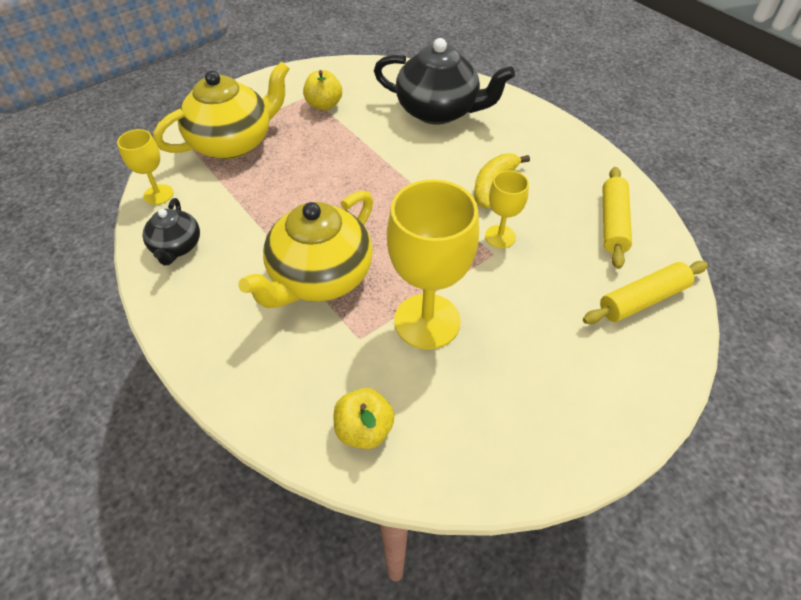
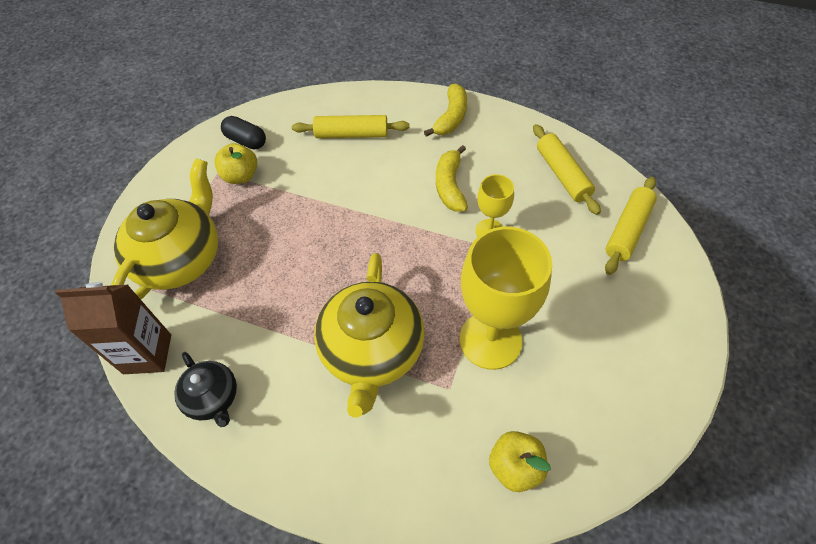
camera: 30 degrees left, 5 degrees up
(158, 194) = (147, 354): yellow goblet -> brown carton
(349, 82) = (246, 141): none -> black capsule
(439, 111) = (351, 134): black teapot -> yellow rolling pin
(540, 133) = (451, 117): none -> yellow banana

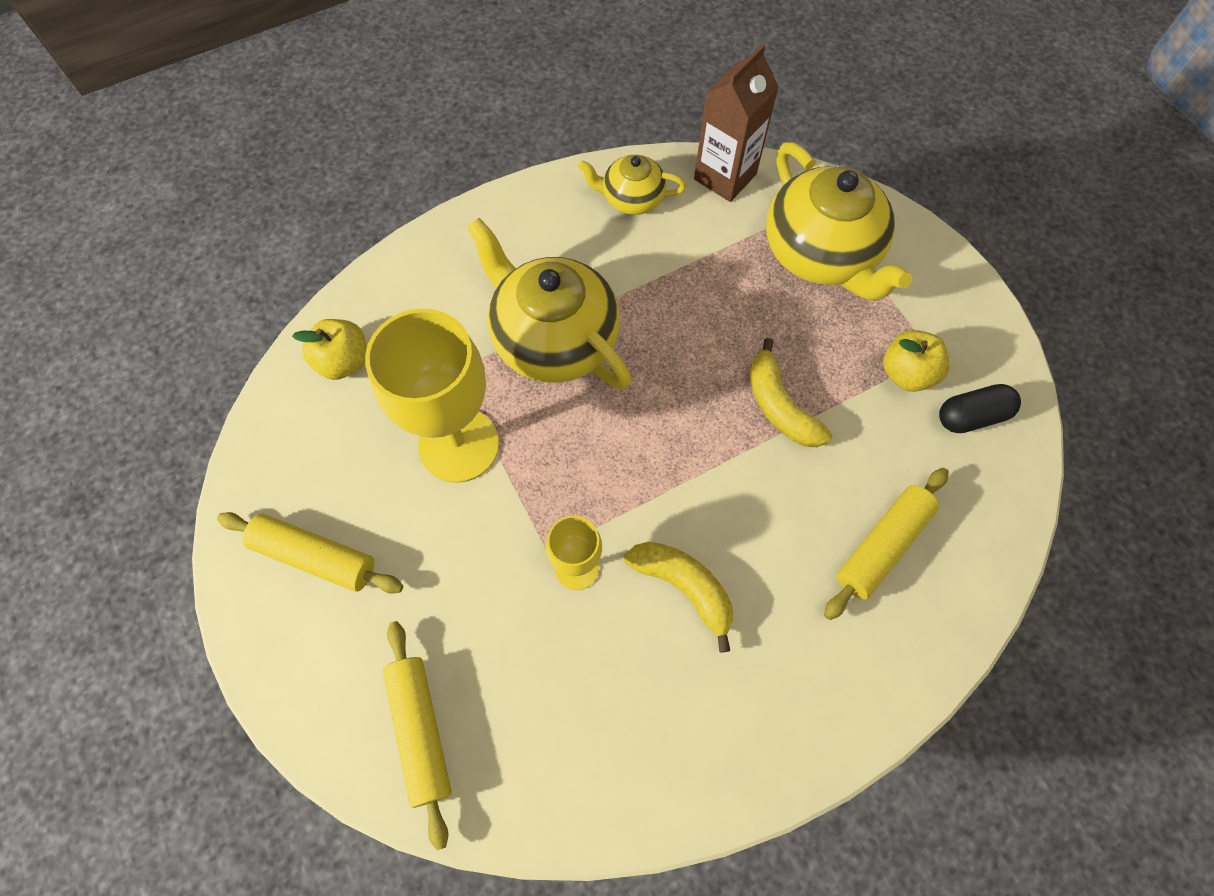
camera: 130 degrees right, 10 degrees up
(213, 398) = (631, 198): black teapot -> yellow teapot
(451, 117) = (807, 707): yellow banana -> yellow banana (779, 406)
(562, 174) = (571, 749): yellow rolling pin -> yellow rolling pin (315, 556)

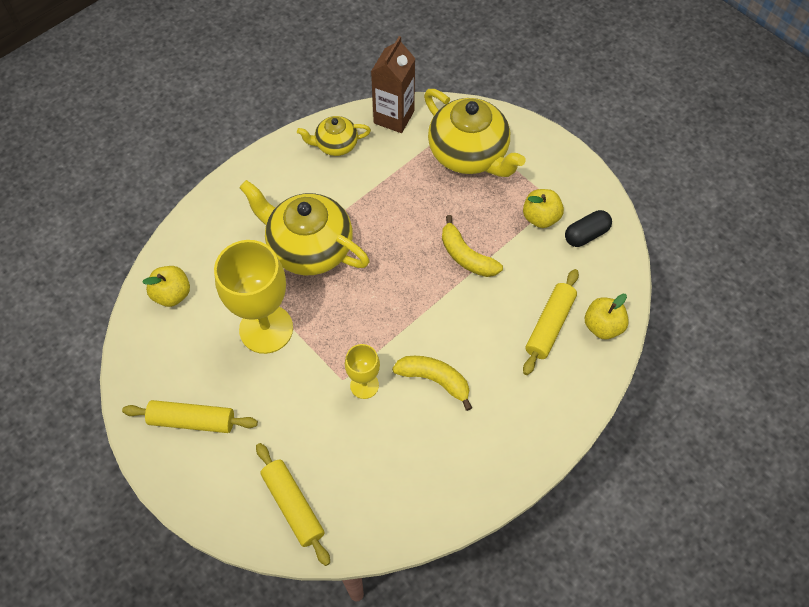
camera: 15 degrees left, 5 degrees down
(966, 568) = (602, 326): none -> yellow apple

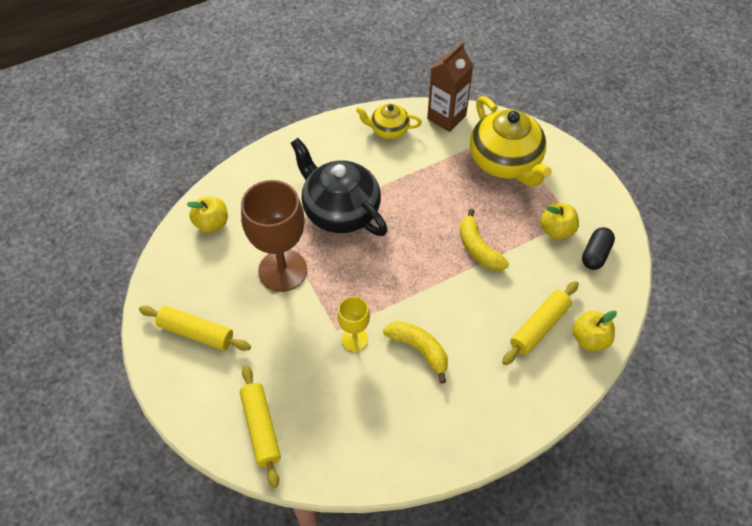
camera: 15 degrees right, 5 degrees down
(266, 329) = (282, 270): yellow goblet -> brown goblet
(309, 247) = (340, 210): yellow teapot -> black teapot
(586, 234) = (595, 254): black capsule -> black capsule turned 45 degrees counterclockwise

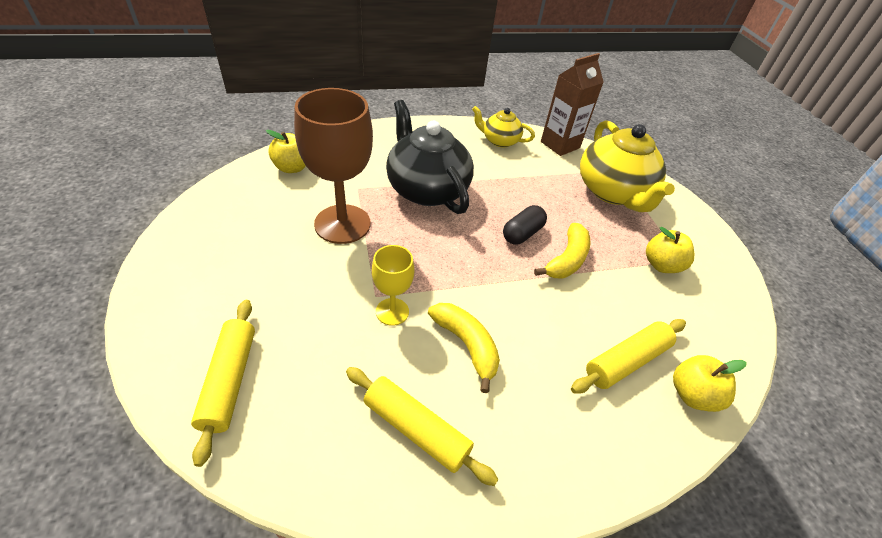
camera: 10 degrees right, 10 degrees down
(196, 332) = (217, 256): yellow rolling pin -> yellow rolling pin (416, 429)
(478, 249) = (567, 259): yellow banana -> yellow banana turned 135 degrees counterclockwise
(595, 254) = (706, 301): black capsule -> black capsule (522, 233)

